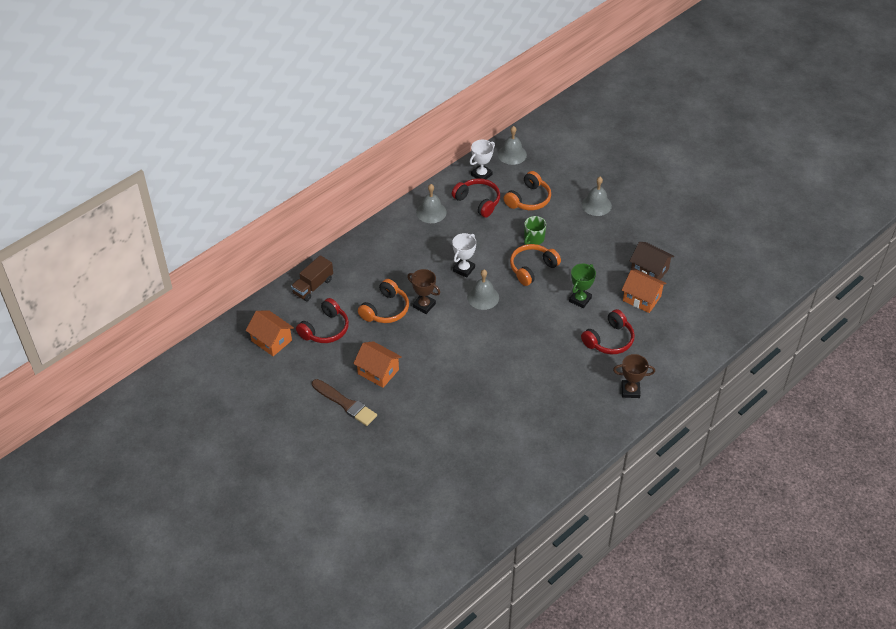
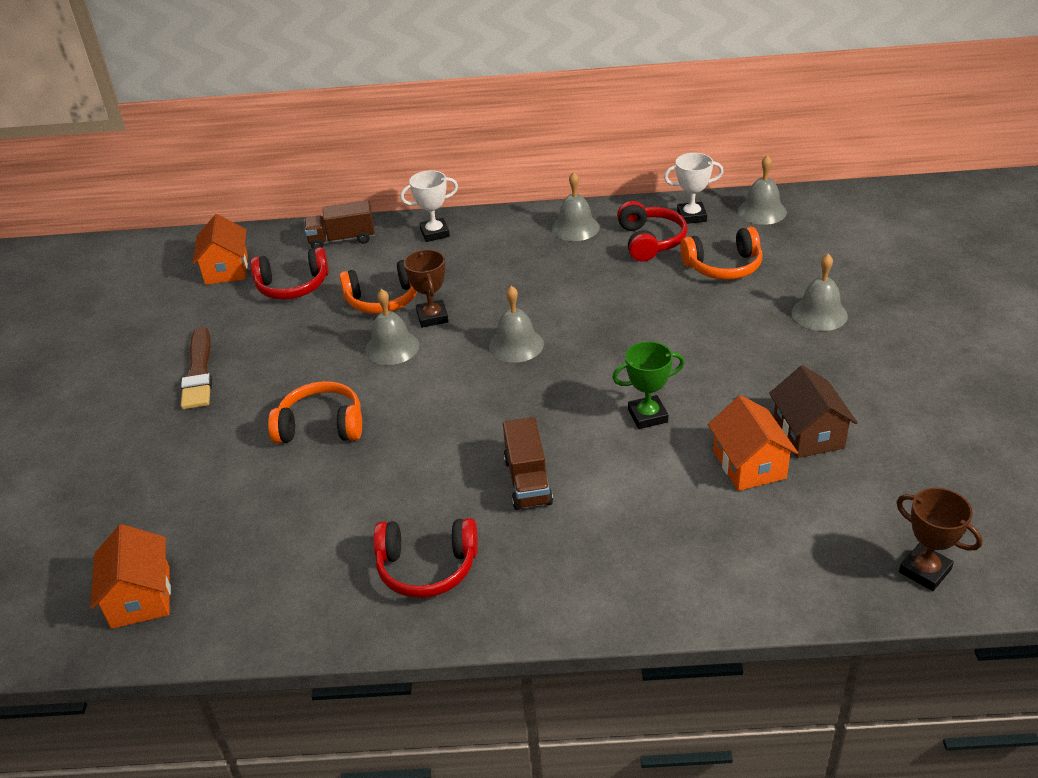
camera: 45 degrees right, 10 degrees down
(378, 371) = (281, 359): orange house -> orange house (141, 597)
(425, 333) = (392, 347): none -> grey bell
(464, 269) = (534, 303): white trophy -> white trophy (435, 233)
(532, 268) = (626, 344): orange headphones -> orange headphones (321, 426)
(533, 238) = (673, 312): green mug -> none
(566, 359) = (528, 481): none -> brown truck
(609, 340) = (626, 492): red headphones -> red headphones (427, 567)
(630, 390) = (570, 583): brown trophy -> brown trophy (924, 571)

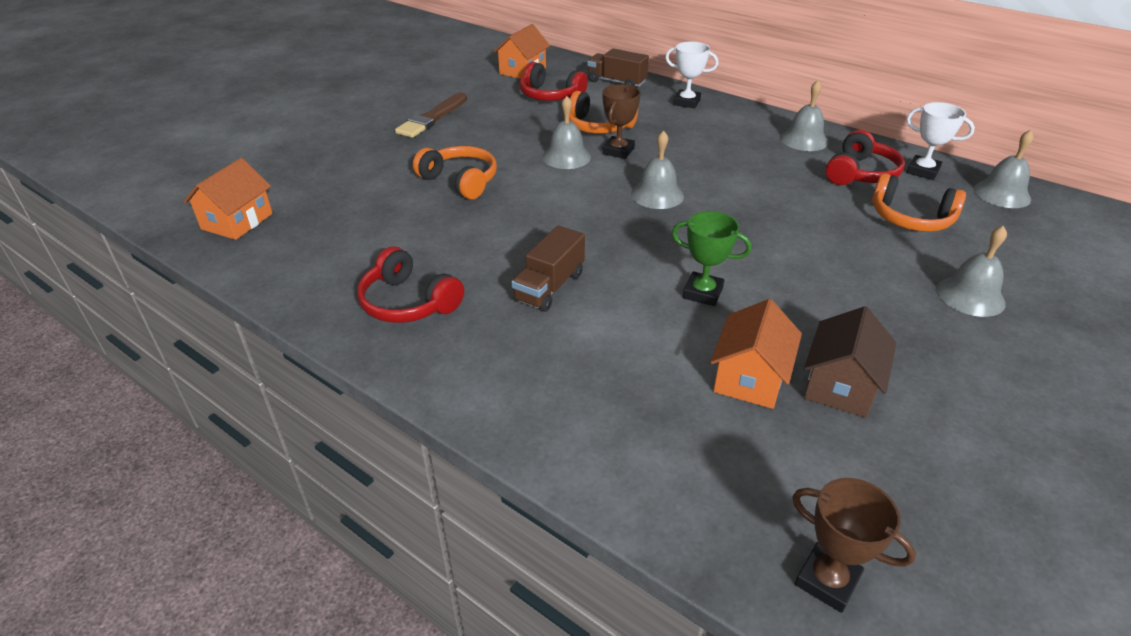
camera: 35 degrees right, 0 degrees up
(924, 571) = (827, 581): brown trophy -> brown trophy turned 45 degrees counterclockwise

